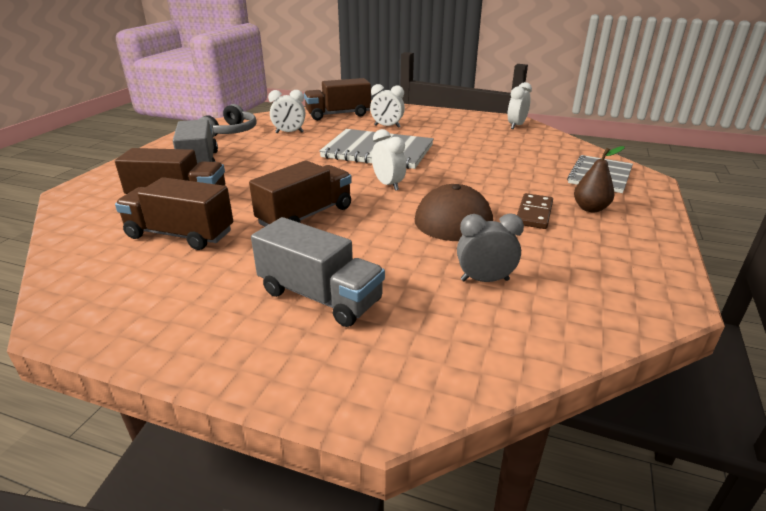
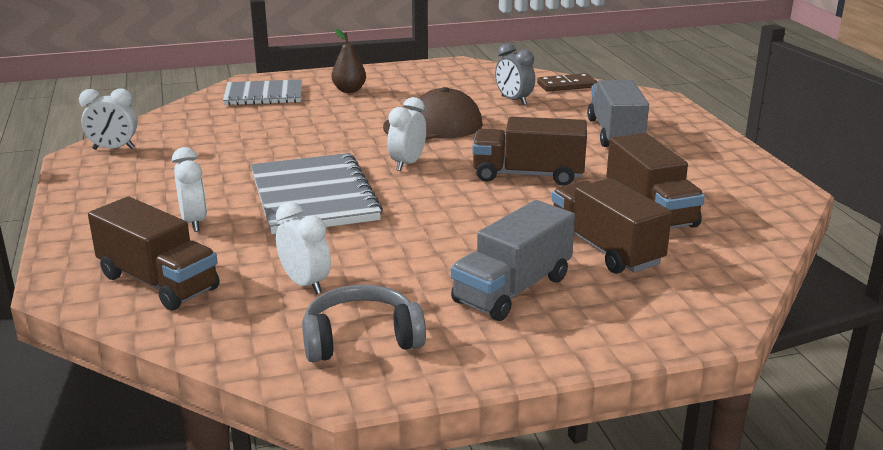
camera: 125 degrees left, 5 degrees down
(534, 213) = (387, 104): brown domino -> brown domino (566, 85)

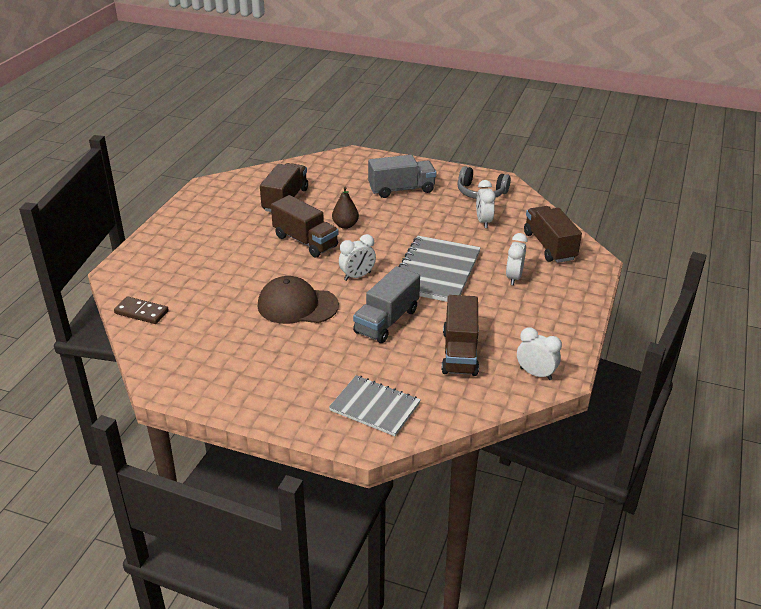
camera: 145 degrees left, 10 degrees up
(349, 90) = (301, 381): brown pear -> brown pear (345, 225)
(514, 100) = (206, 310): grey clock -> none
(605, 249) = (338, 191): brown truck -> brown truck (460, 352)
(615, 133) = (205, 252): grey truck -> grey truck (386, 321)

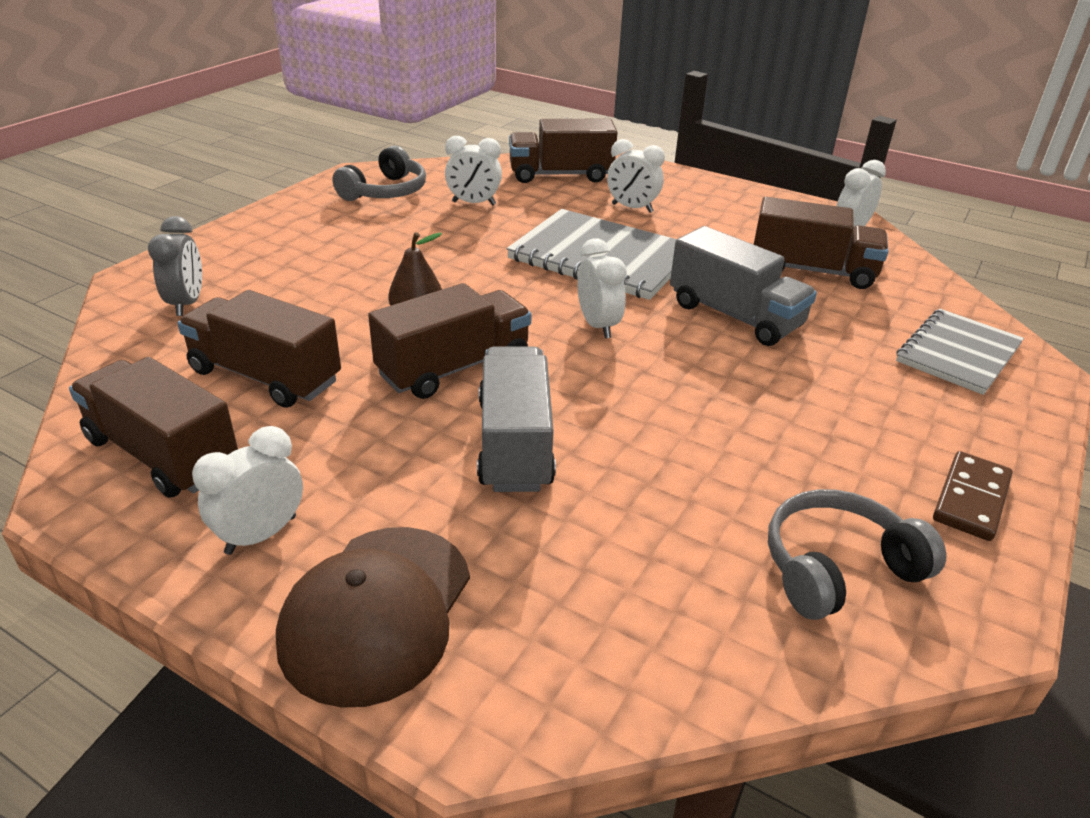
camera: 80 degrees left, 0 degrees up
(141, 312) = (690, 654): brown domino -> brown domino (970, 499)
(187, 348) = (837, 567): none -> grey headphones
(192, 220) = (261, 535): none -> white clock
(232, 192) = (163, 454): none -> brown truck
(297, 305) = (682, 399): brown cap -> brown cap (377, 612)
(335, 170) = (187, 303): none -> grey clock
(401, 189) = (324, 249): grey truck -> grey truck (515, 443)

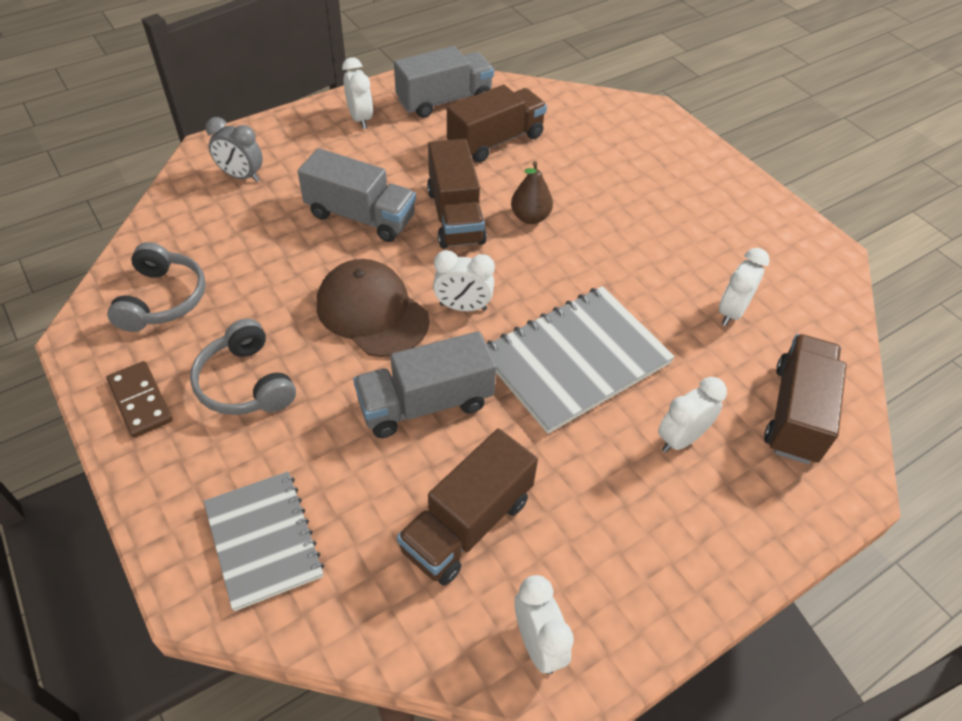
camera: 115 degrees right, 15 degrees up
(163, 454) = (444, 100): brown truck -> grey truck
(187, 303) = (603, 125): grey clock -> grey clock (241, 176)
(377, 612) = (285, 140): brown cap -> brown cap (372, 312)
(385, 192) = (777, 259): grey headphones -> grey headphones (245, 383)

